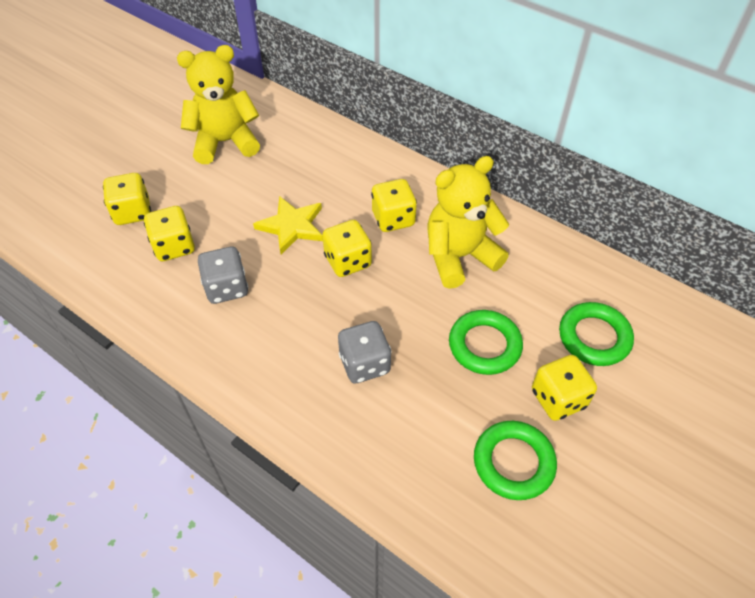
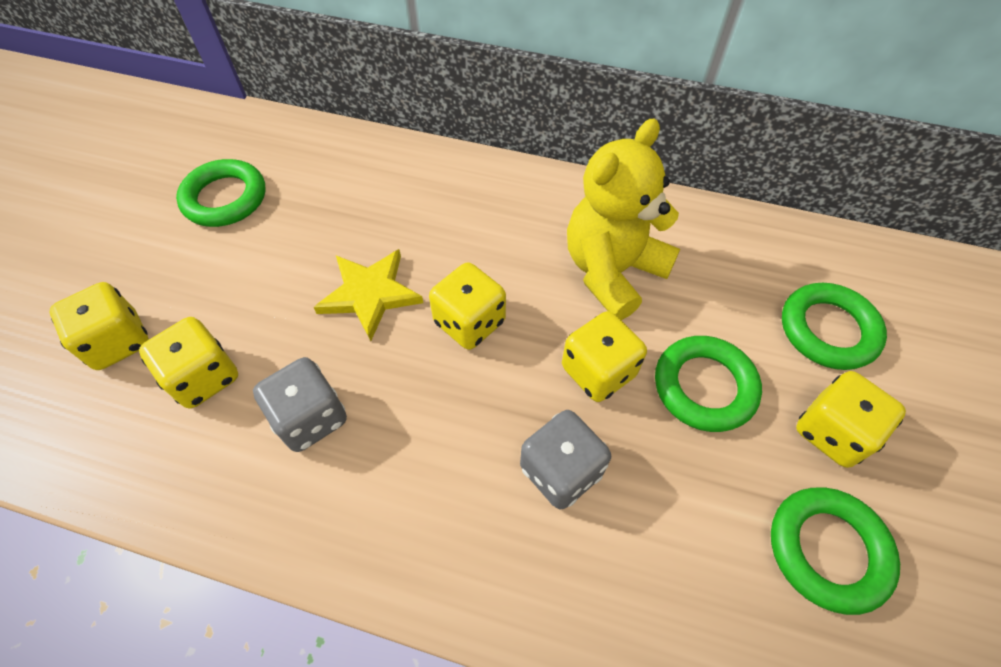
camera: 20 degrees left, 5 degrees up
(225, 142) = (225, 198): yellow teddy bear -> green ring
(393, 219) = (503, 244): yellow dice -> yellow dice (598, 371)

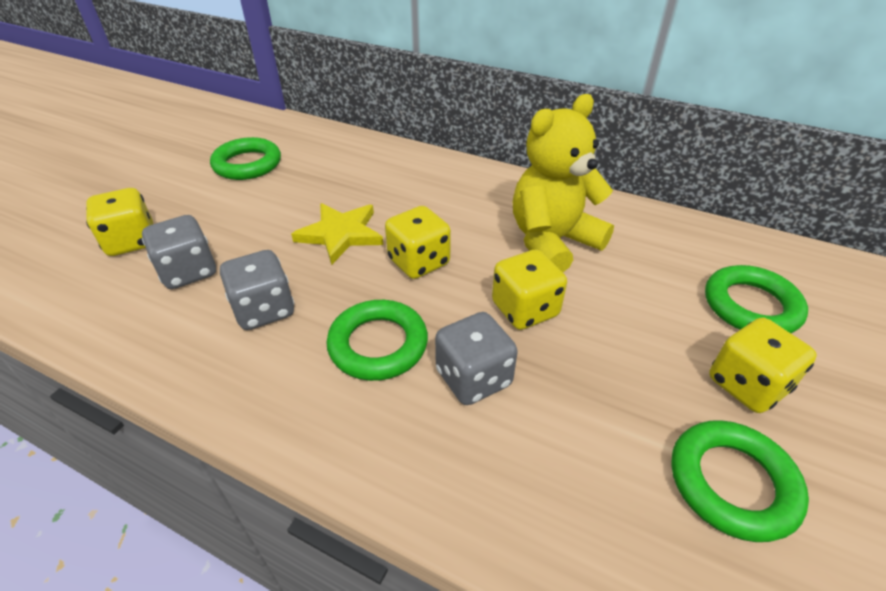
camera: 10 degrees right, 15 degrees down
(204, 377) = (188, 272): yellow dice -> grey dice
(704, 387) = (623, 333): green ring -> green ring (378, 344)

